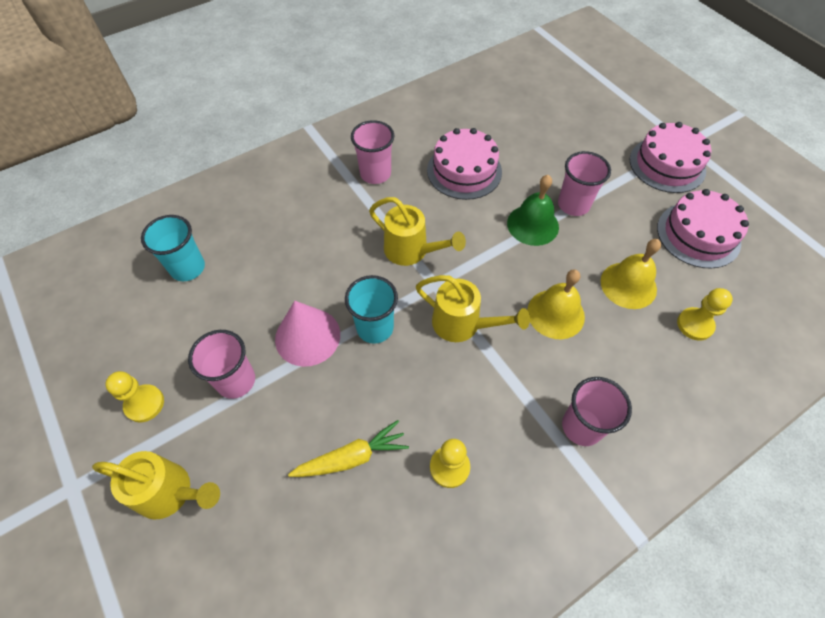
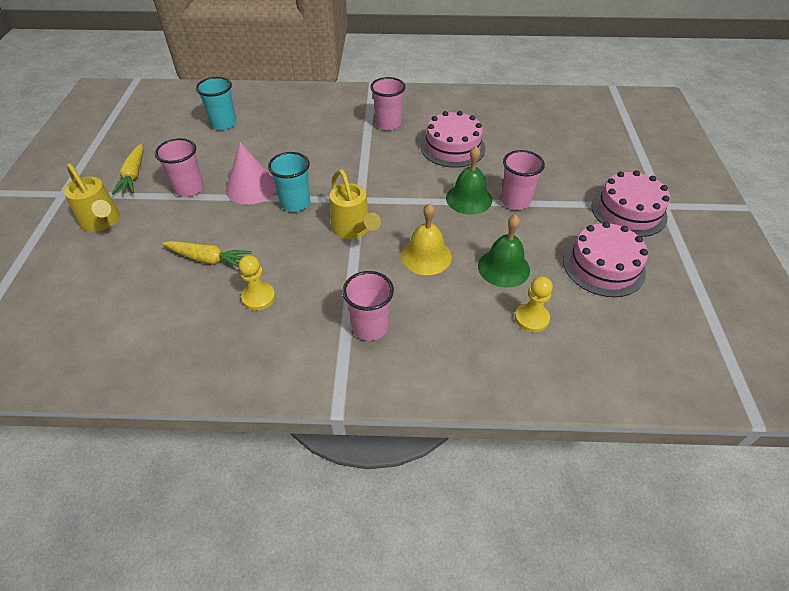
camera: 35 degrees right, 10 degrees down
(144, 404) = (134, 175): yellow pawn -> yellow carrot
(412, 251) = (364, 175): yellow watering can -> none
(628, 285) = (503, 268): yellow bell -> green bell

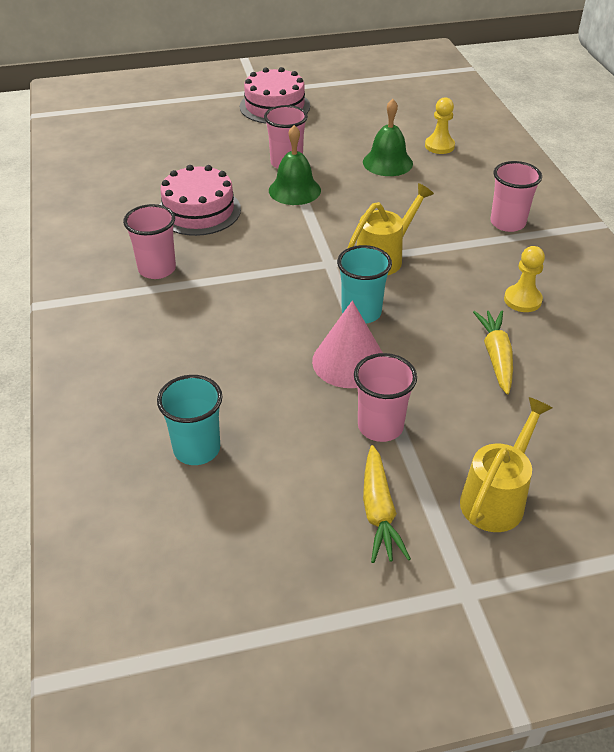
camera: 105 degrees left, 5 degrees down
(134, 175) = (379, 511): yellow carrot -> yellow carrot turned 105 degrees clockwise
(426, 256) = (397, 205): yellow bell -> none
(603, 266) = (357, 117): pink cake -> none

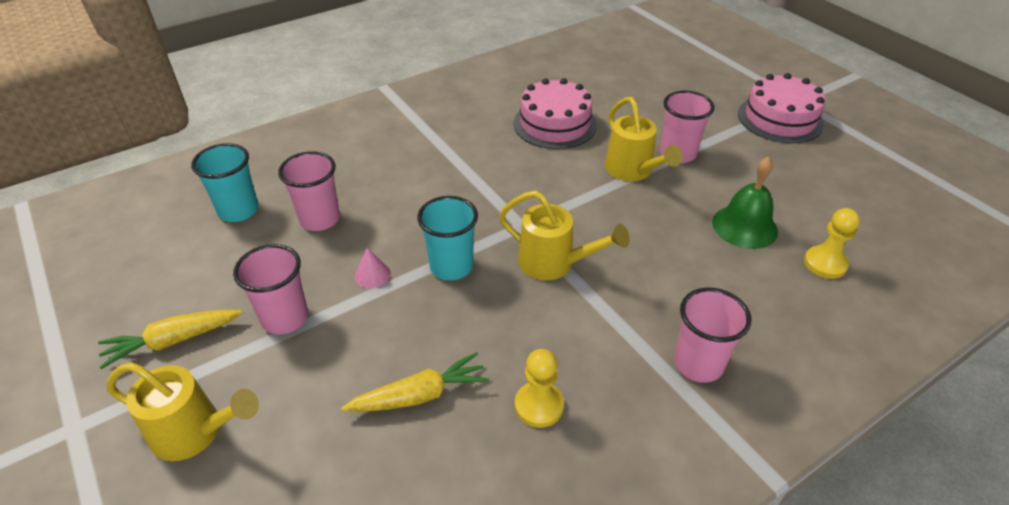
camera: 70 degrees right, 0 degrees up
(157, 269) = (456, 126): pink cup -> pink cup (320, 219)
(294, 190) = (632, 171): green bell -> yellow watering can
(349, 361) = (372, 275): pink cone -> pink cone, size x0.47

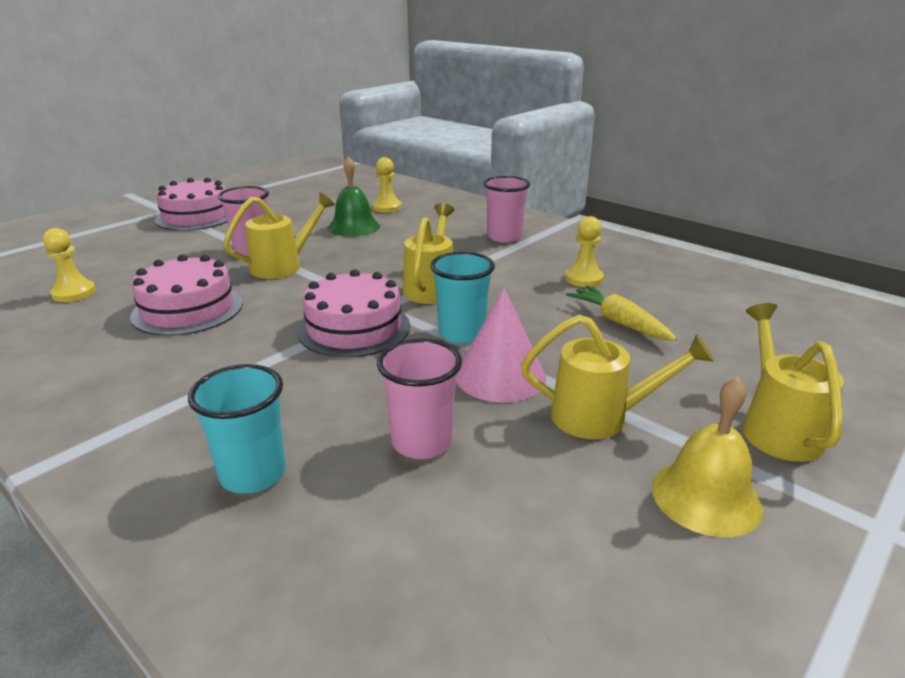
camera: 105 degrees left, 15 degrees down
(173, 341) = (706, 497): yellow carrot -> yellow bell
(238, 210) = (432, 541): turquoise cup -> turquoise cup (253, 474)
(285, 318) = (601, 417): pink cup -> yellow watering can
(372, 275) = (500, 376): pink cone -> pink cone, size x2.12
(488, 204) = (354, 328): none -> pink cake
(601, 75) = (74, 293): none -> yellow pawn

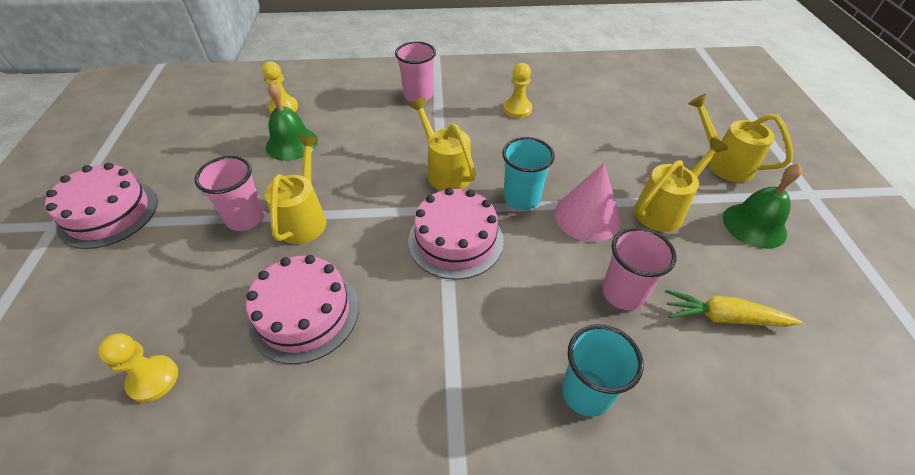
camera: 45 degrees left, 20 degrees up
(619, 322) = (581, 135): yellow carrot -> yellow carrot (723, 317)
(706, 497) = (754, 225): yellow bell -> green bell

